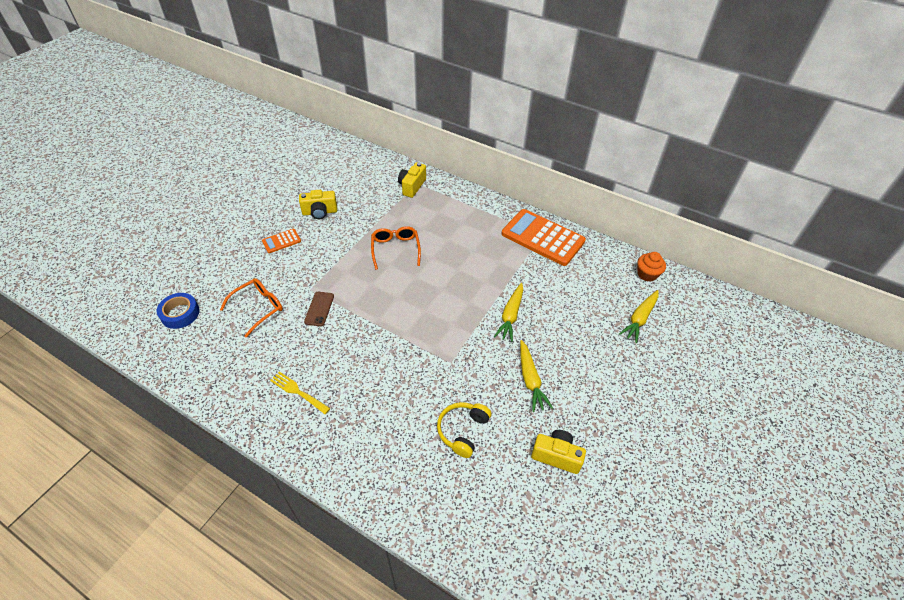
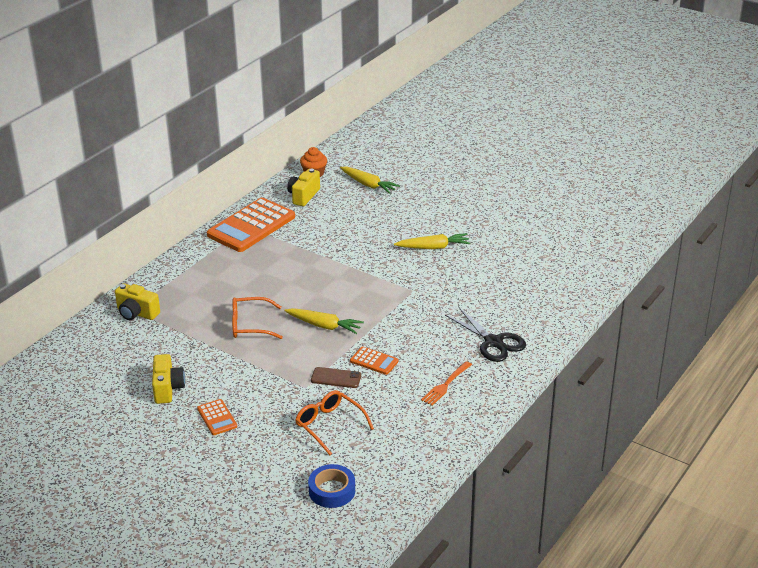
camera: 85 degrees left, 15 degrees down
(298, 392) = (446, 384): yellow fork -> orange fork
(339, 335) = (374, 361): none -> orange calculator
(361, 436) = (493, 342): none -> black scissors
(462, 431) = (486, 286): yellow headphones -> none
(510, 315) = (358, 253): yellow carrot -> yellow carrot (324, 326)
(556, 456) = (507, 240): yellow camera -> yellow camera (303, 196)

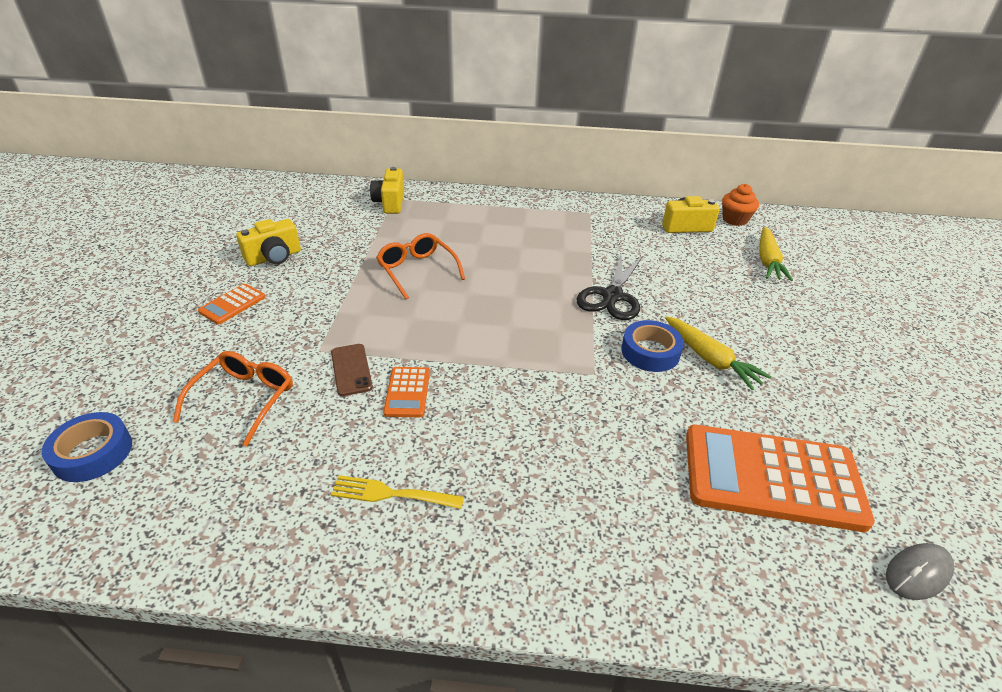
camera: 60 degrees right, 5 degrees up
(251, 226) = (593, 215): orange calculator -> orange calculator (771, 477)
(324, 326) = (454, 323): yellow carrot -> none
(411, 264) = (650, 352): none -> blue tape
(446, 384) = (392, 494): orange fork -> yellow fork
(493, 342) = (542, 517): black scissors -> black scissors (612, 296)
(588, 256) = (918, 573): none -> grey mouse

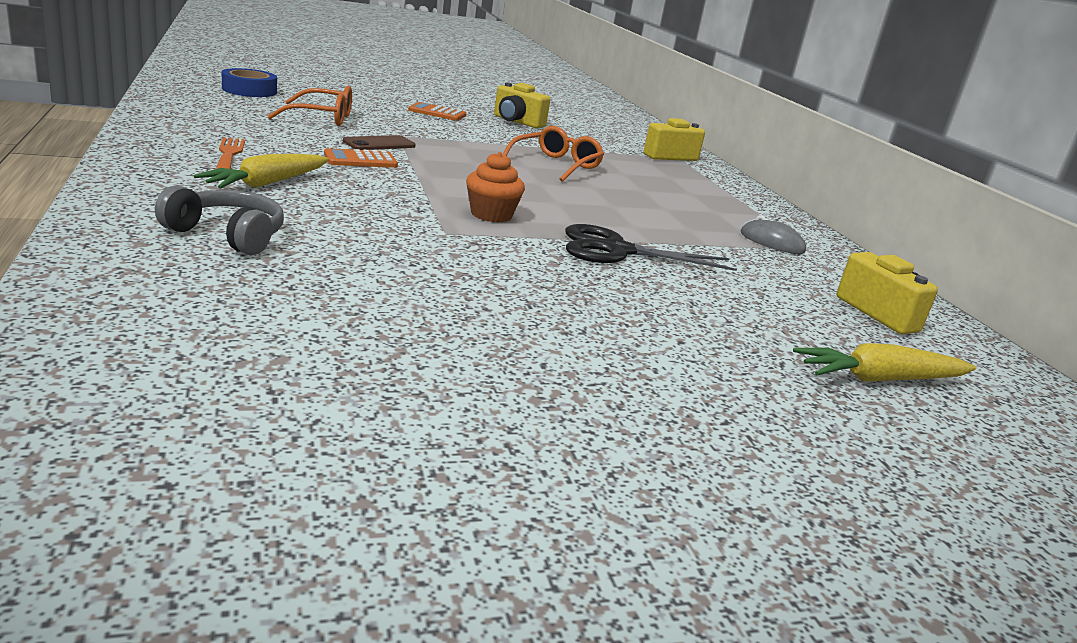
camera: 65 degrees right, 15 degrees down
(392, 494) = (229, 155): yellow fork -> orange fork
(628, 510) = (228, 235): none -> grey headphones
(650, 352) = (515, 265): blue tape -> none
(710, 359) = (533, 301): yellow carrot -> yellow carrot (267, 183)
(735, 219) = (982, 361): orange cupcake -> orange cupcake (491, 215)
(771, 477) = (304, 318): orange calculator -> none
(918, 573) = (136, 404): grey mouse -> grey mouse (771, 242)

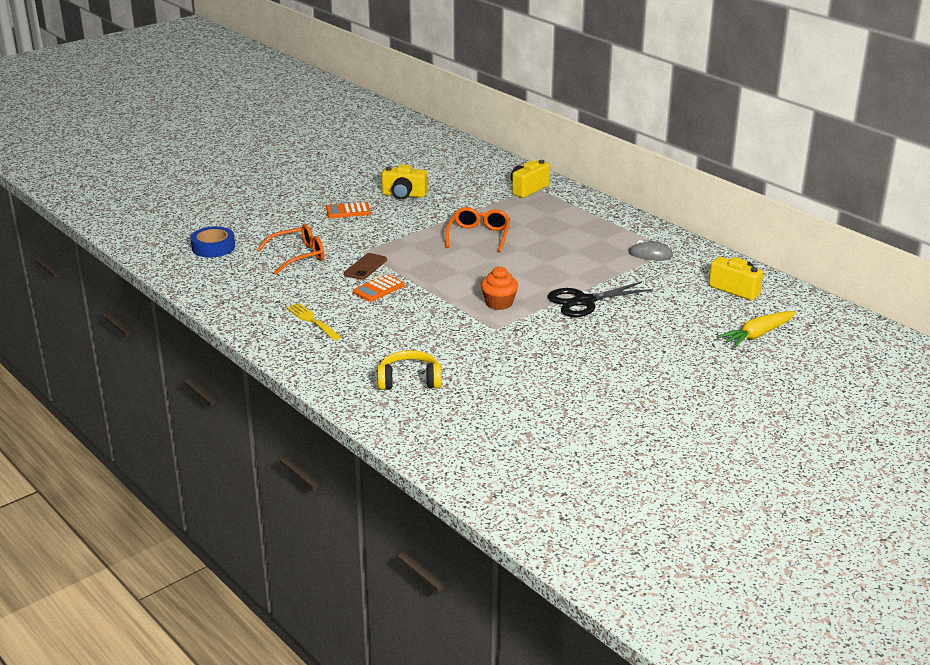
camera: 20 degrees left, 5 degrees up
(228, 235) = (409, 380): grey headphones -> yellow headphones
(229, 155) = (312, 321): orange fork -> yellow fork
(267, 183) = (367, 335): yellow carrot -> none

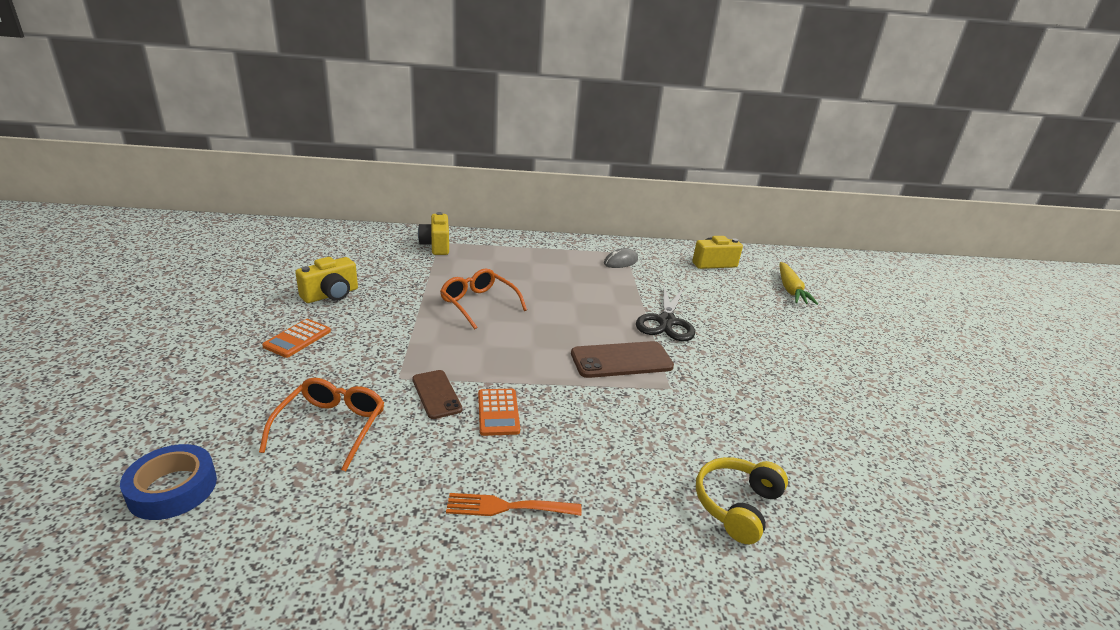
camera: 55 degrees left, 0 degrees up
(312, 321) = (509, 507): yellow fork -> orange fork
(499, 303) = (621, 360): orange cupcake -> brown phone

